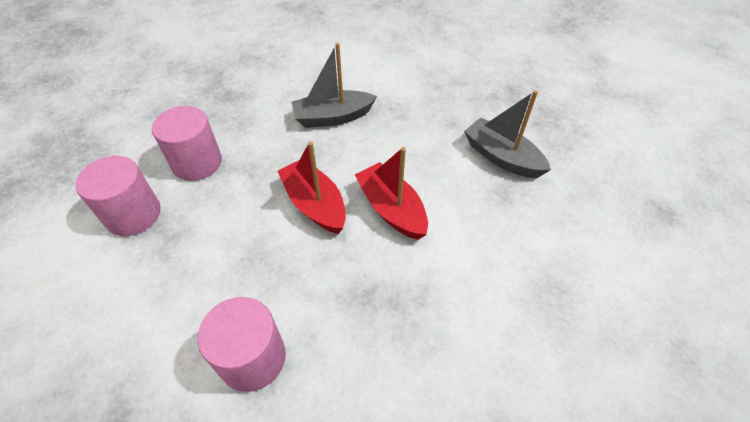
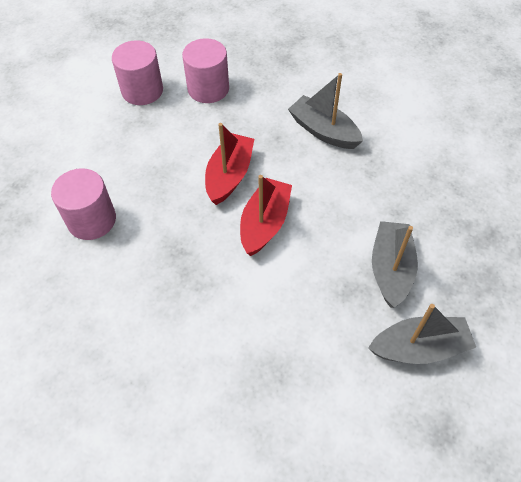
camera: 55 degrees right, 5 degrees up
(583, 182) = (419, 347): none -> grey boat

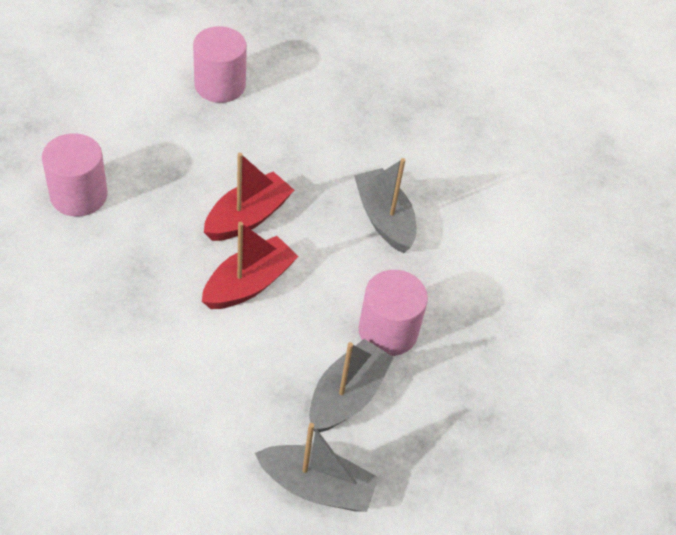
camera: 20 degrees right, 5 degrees down
(208, 88) = (291, 115): pink cylinder -> pink cylinder (388, 331)

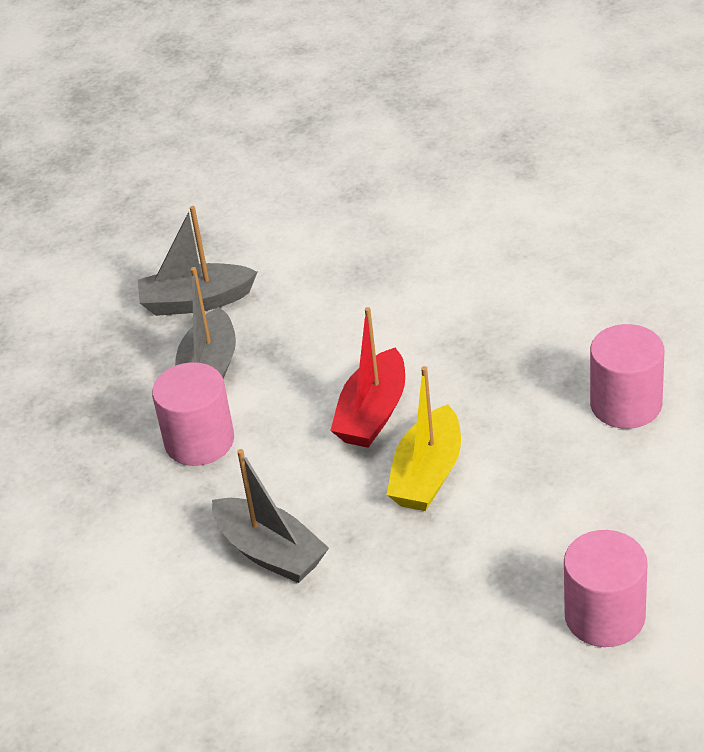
camera: 165 degrees right, 10 degrees down
(248, 217) = (427, 474): red boat -> yellow boat

